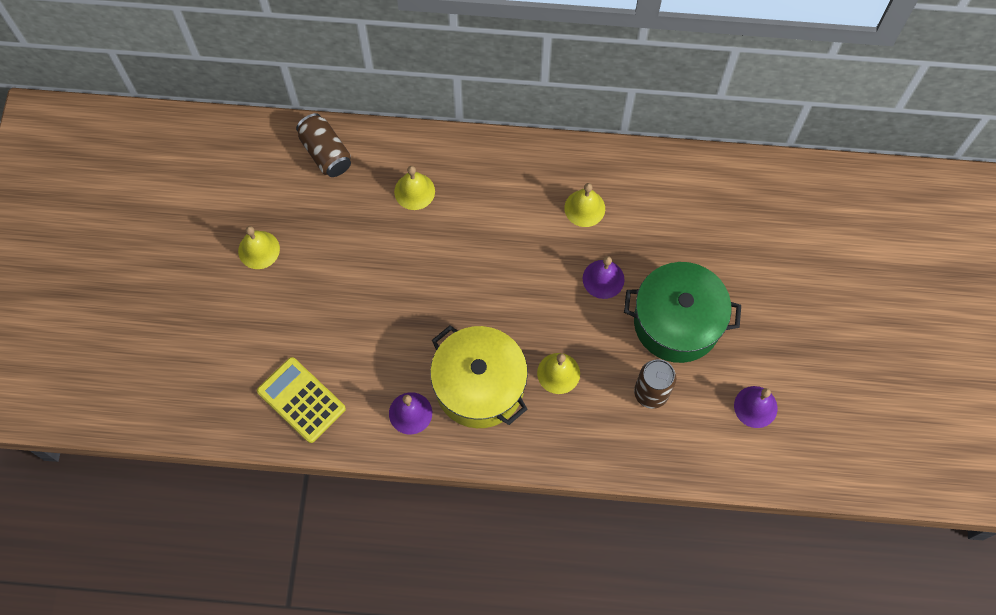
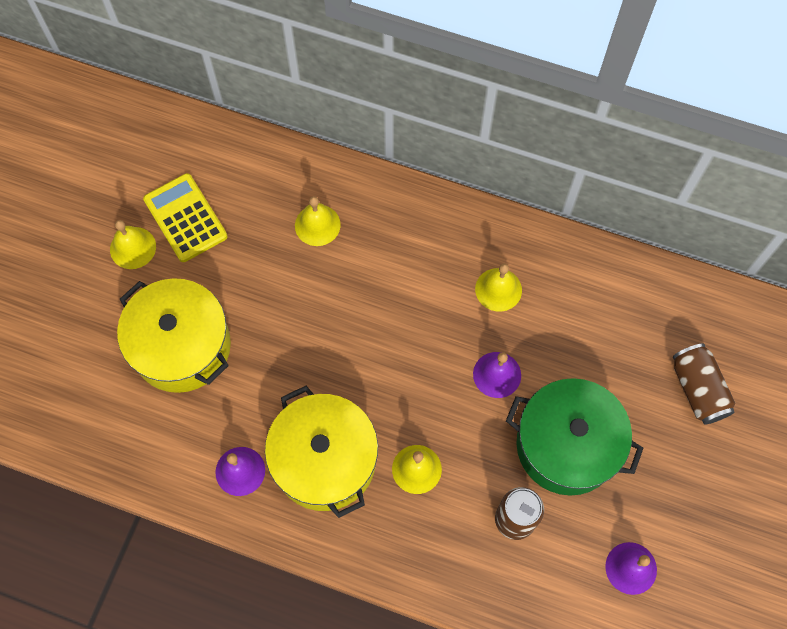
camera: 15 degrees right, 0 degrees up
(301, 400) = (127, 425): yellow calculator -> yellow calculator (185, 218)
(326, 153) = (235, 160): brown can -> brown can (698, 389)
(328, 322) = (182, 346): none -> yellow pot

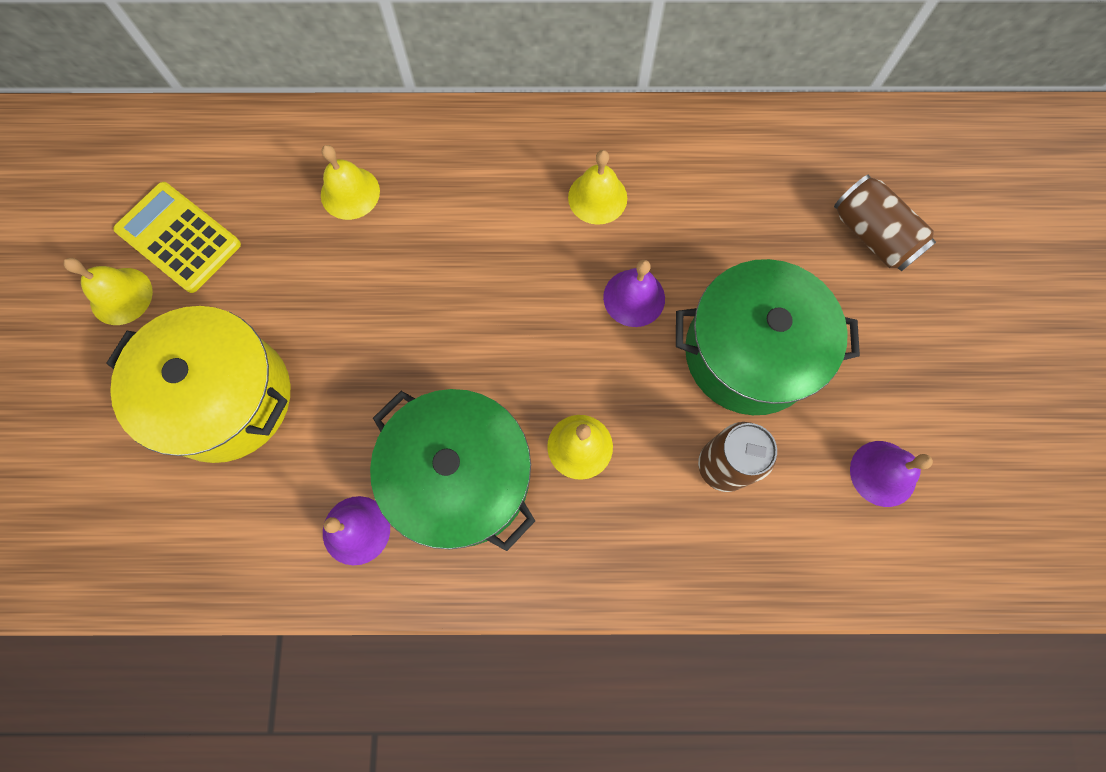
camera: 20 degrees left, 5 degrees up
(325, 460) = (461, 477): yellow pot -> green pot

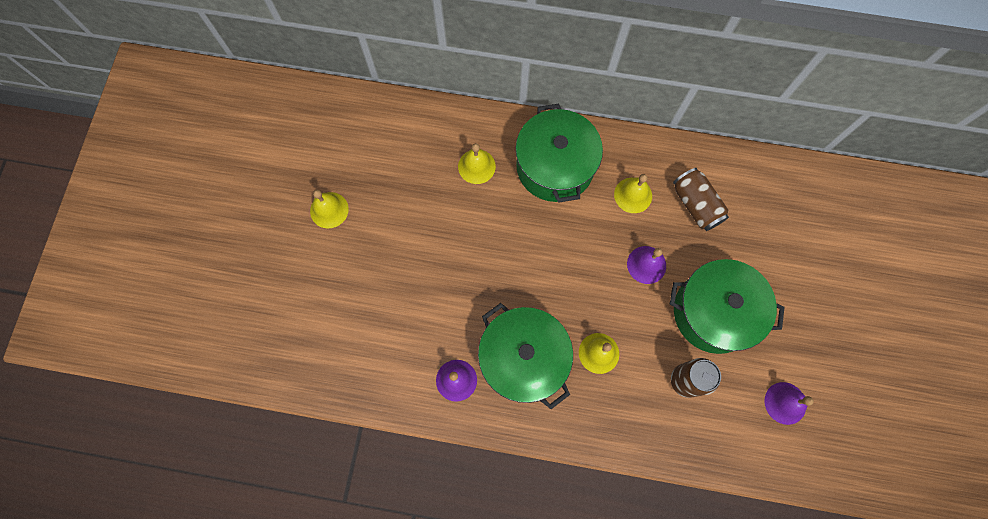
camera: 10 degrees right, 0 degrees up
(179, 237) = (367, 178): yellow calculator -> none
(226, 397) = (387, 285): yellow pot -> none
(472, 174) = (555, 166): none -> green pot
(872, 235) = (806, 249): brown can -> brown can (696, 205)

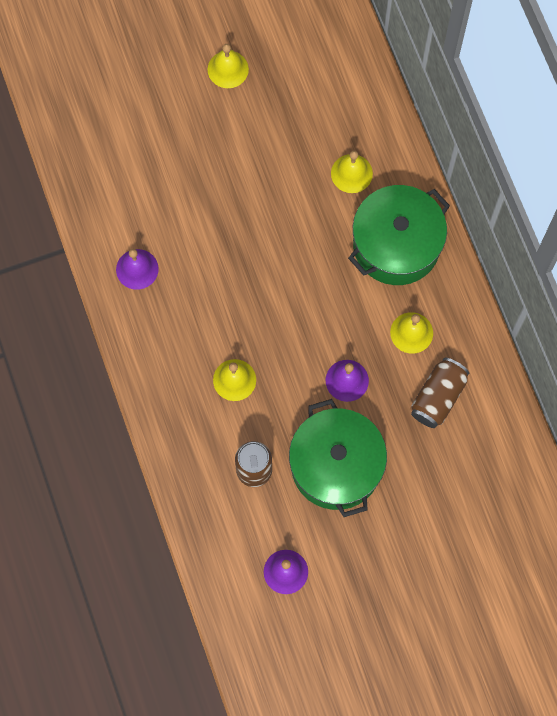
camera: 60 degrees right, 0 degrees up
(523, 359) = (190, 316): green pot -> none

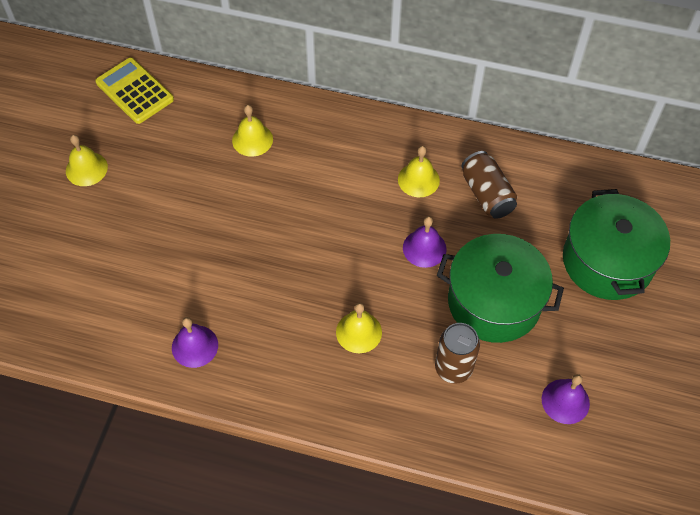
camera: 55 degrees left, 15 degrees down
(329, 44) = (135, 91): none -> yellow calculator
(396, 245) = (337, 146): green pot -> green pot (607, 261)

